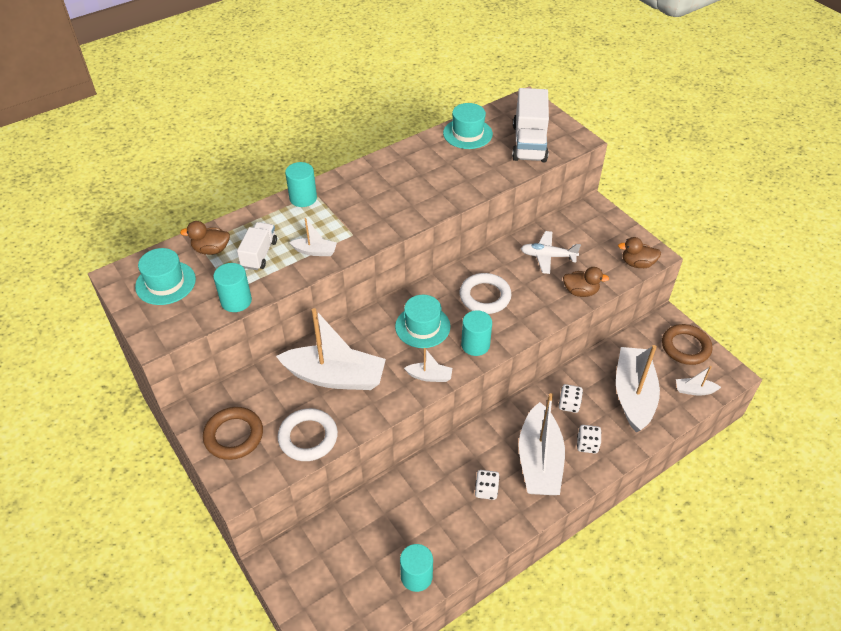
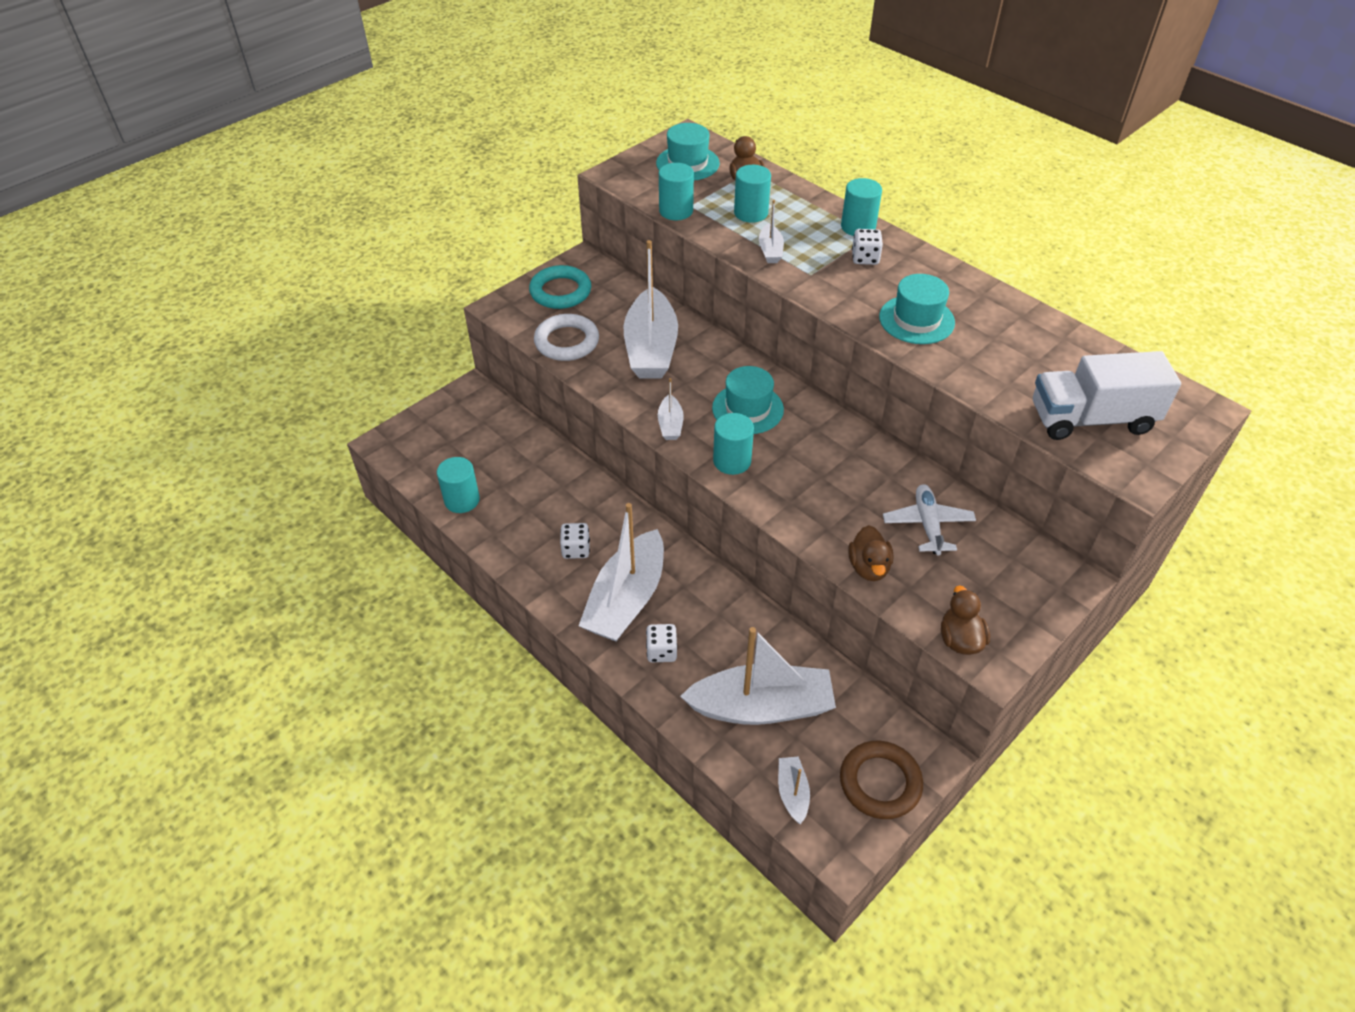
camera: 80 degrees right, 0 degrees up
(234, 436) = (560, 291): brown ring -> turquoise ring
(259, 254) = (751, 213): white truck -> turquoise cylinder
(467, 133) = (1073, 351): turquoise hat -> turquoise hat (916, 320)
(485, 296) = (820, 462): white ring -> none
(539, 461) = (626, 599): white boat -> white boat turned 60 degrees counterclockwise
(569, 404) = (724, 627): white dice -> white dice (865, 258)

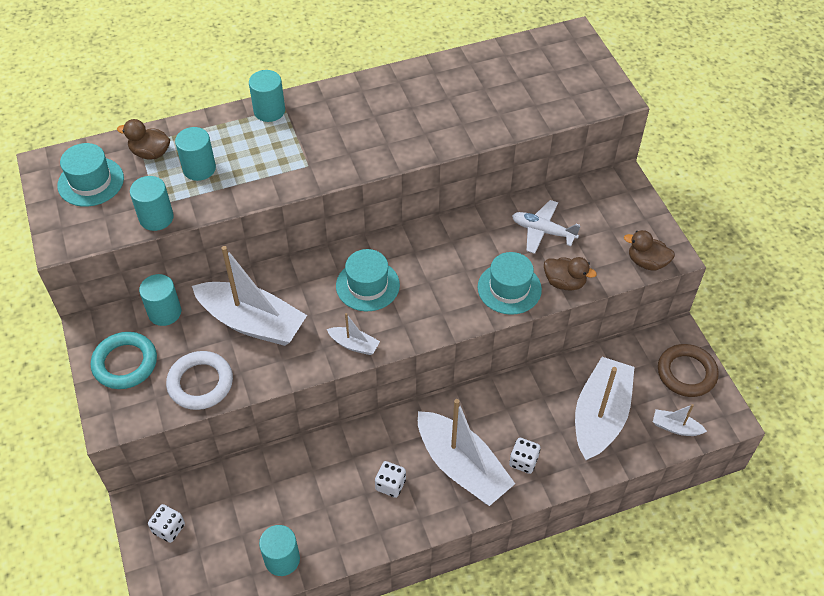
camera: 65 degrees left, 5 degrees up
(732, 461) = (418, 319): turquoise cylinder -> turquoise cylinder (164, 312)
(770, 250) = (259, 177): white boat -> none
(865, 258) = (311, 124): white dice -> white dice (169, 528)
(916, 320) = (402, 129): turquoise hat -> turquoise hat (509, 288)
(1091, 419) = (554, 91): white truck -> none

